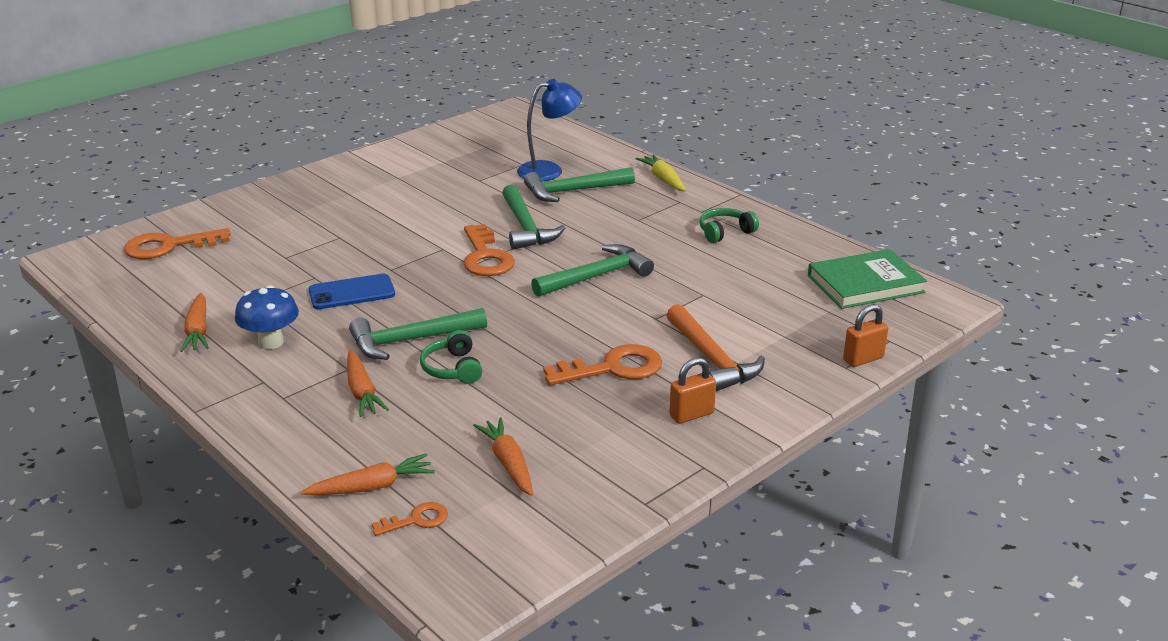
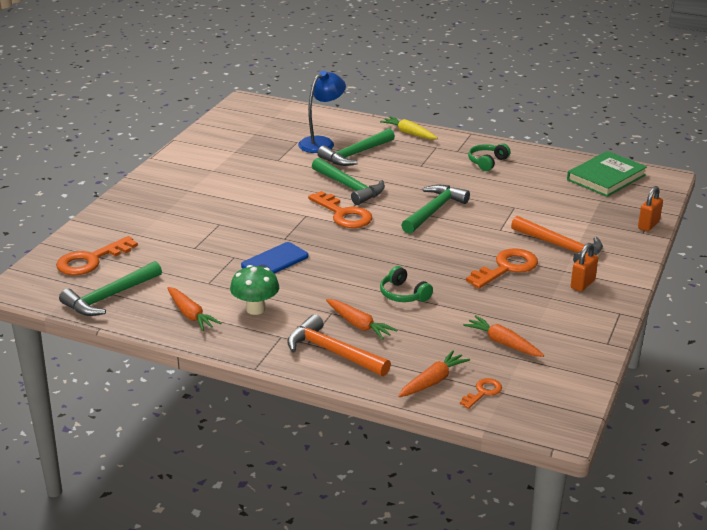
camera: 25 degrees left, 0 degrees up
(271, 342) = (255, 309): blue mushroom -> green mushroom
(298, 416) = (333, 352): none -> orange hammer
(411, 340) = (354, 283): green hammer -> green hammer (109, 297)

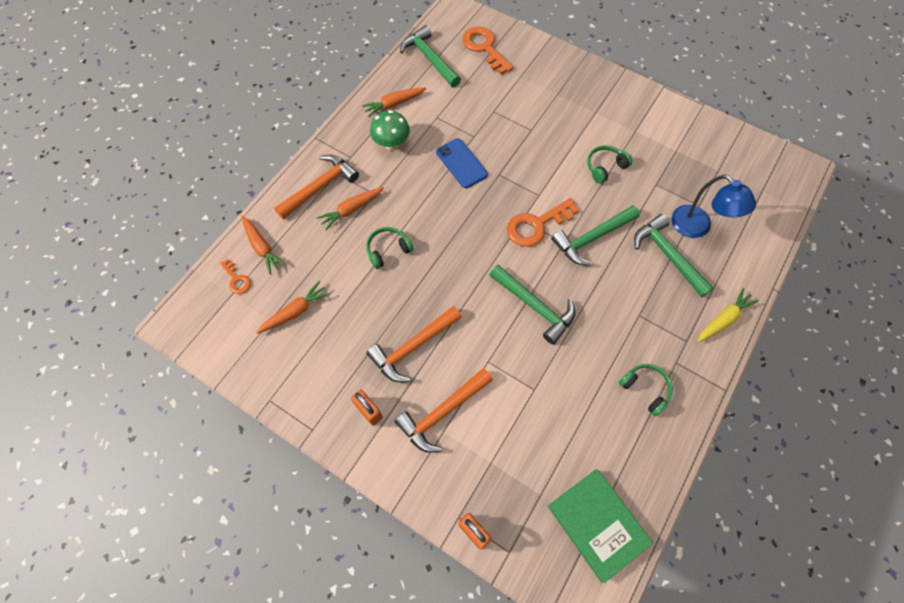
camera: 100 degrees right, 35 degrees up
(262, 183) = (605, 167): none -> green headphones
(506, 268) = (413, 347): orange key -> orange hammer

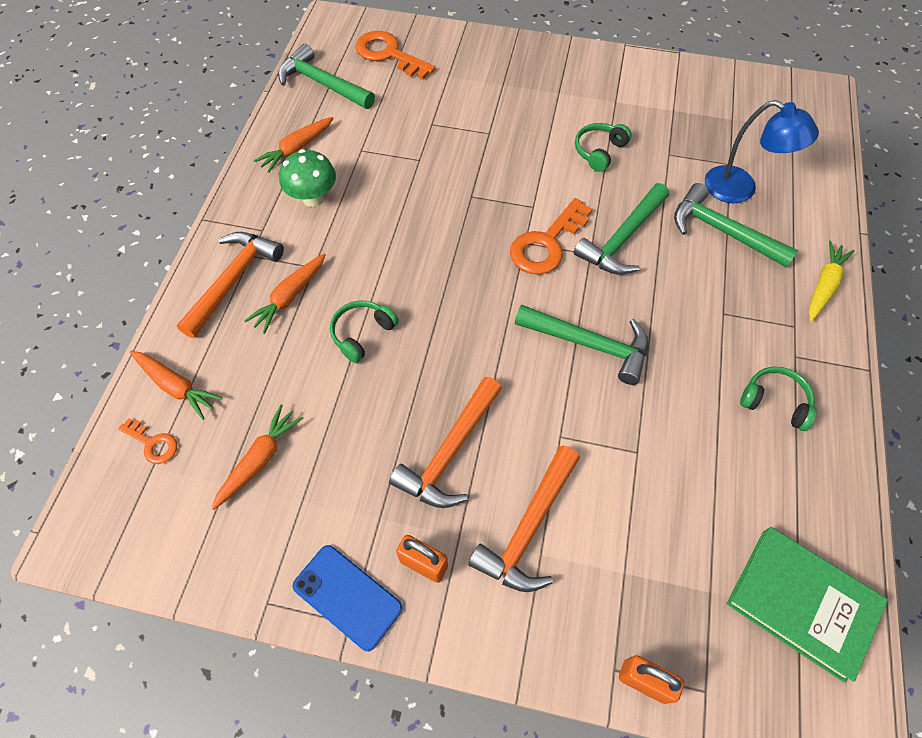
camera: 20 degrees left, 5 degrees down
(461, 163) = (417, 196): blue phone -> blue phone (347, 596)

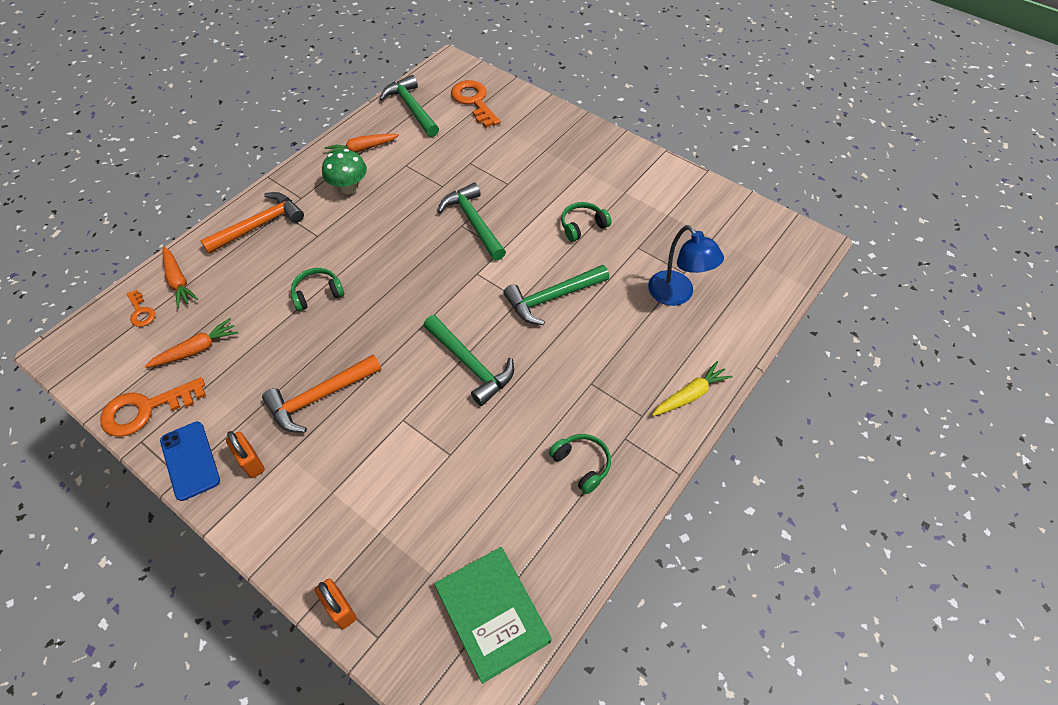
camera: 25 degrees right, 5 degrees down
(290, 297) = (288, 250): orange carrot -> none
(528, 528) = (336, 471): orange hammer -> none
(546, 243) = (492, 280): orange key -> orange key (146, 409)
(722, 231) = (637, 322): green hammer -> green hammer (473, 222)

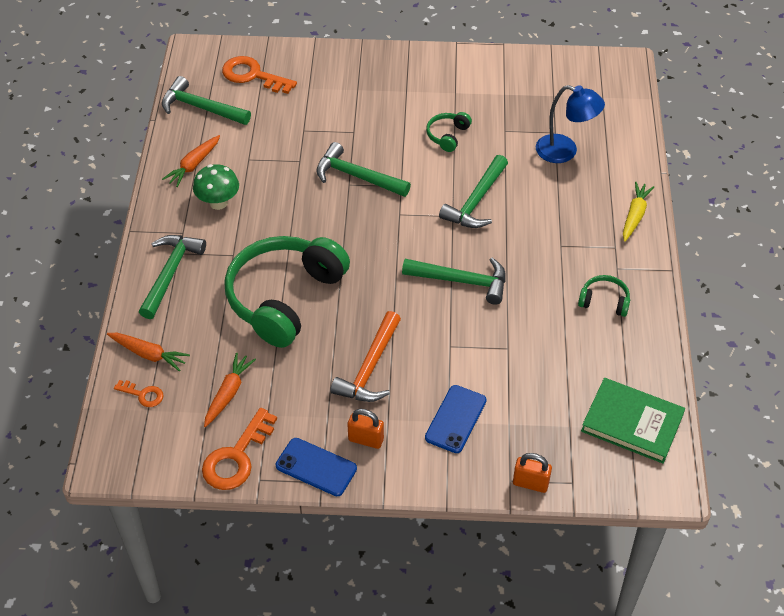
camera: 35 degrees left, 5 degrees down
(259, 225) = (170, 273): orange hammer -> green hammer
(317, 294) = (285, 298): green headphones -> green headphones, size x2.38
(340, 494) = (455, 419): none -> blue phone

